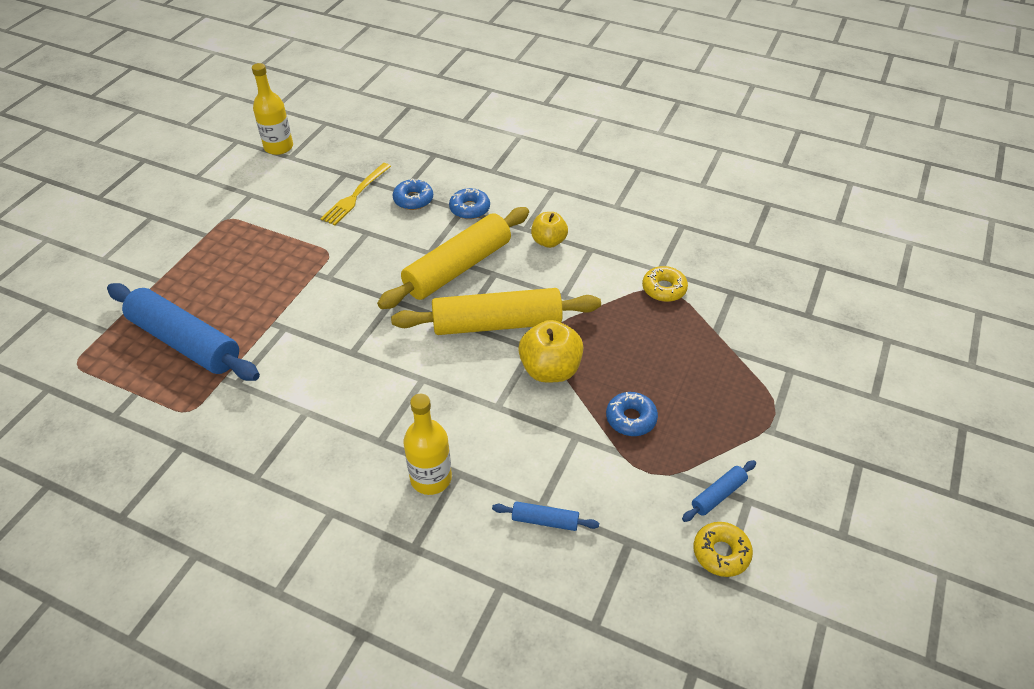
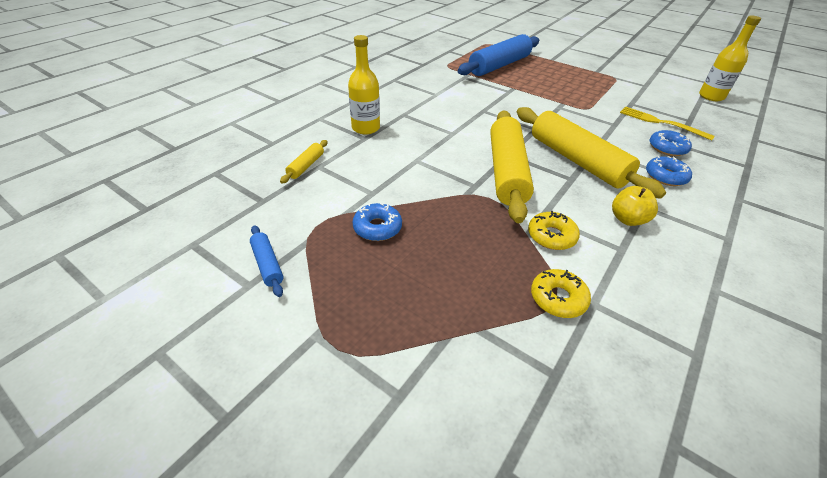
camera: 100 degrees right, 5 degrees down
(545, 520) = (306, 166): blue rolling pin -> yellow rolling pin
(550, 370) = (448, 191): yellow apple -> none
(721, 553) = (214, 249): yellow donut -> yellow donut (551, 236)

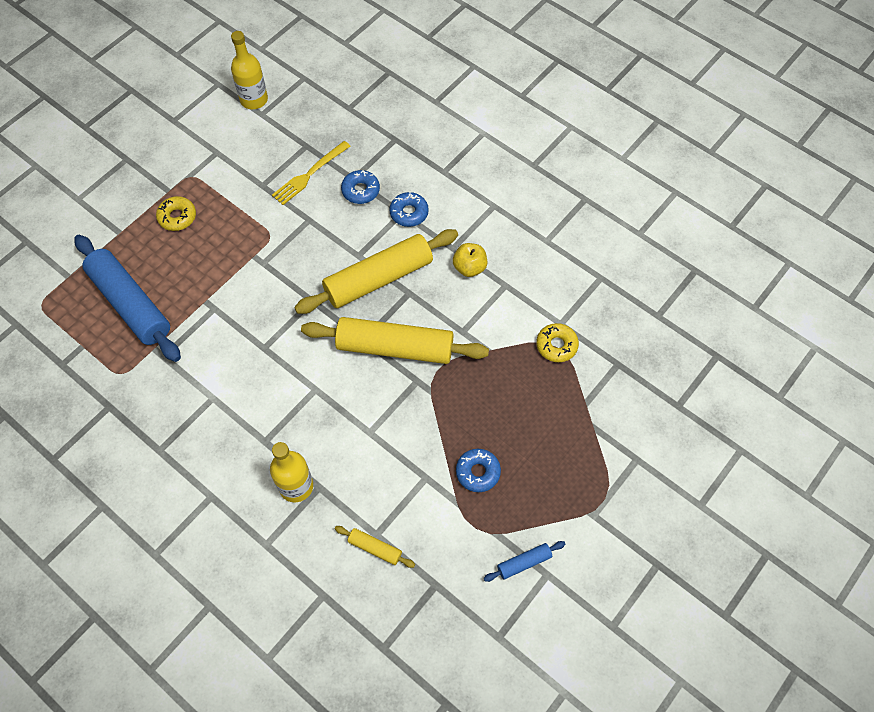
camera: 85 degrees left, 20 degrees up
(551, 236) = (490, 332): yellow donut -> yellow donut (177, 217)

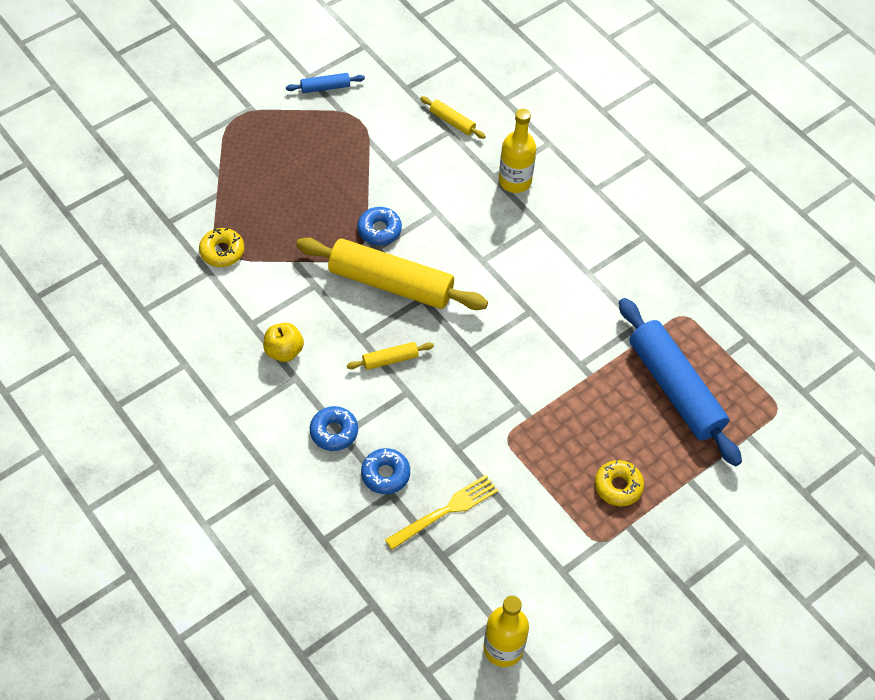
camera: 170 degrees left, 5 degrees down
(378, 278) = (390, 359): yellow rolling pin -> yellow rolling pin, size x0.43
(478, 472) = (342, 159): blue donut -> blue donut (379, 230)

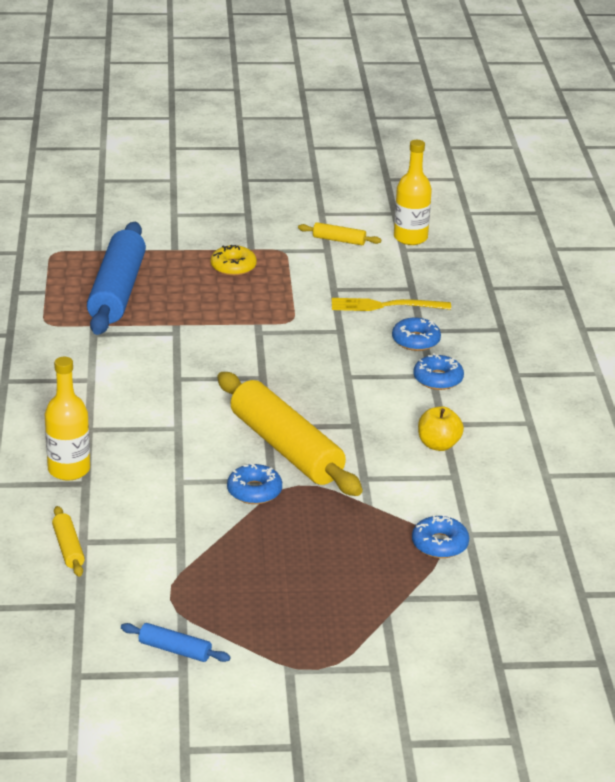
camera: 145 degrees left, 25 degrees down
(222, 251) = (439, 544): yellow donut -> blue donut
(390, 359) = (342, 400): yellow rolling pin -> yellow rolling pin (339, 240)

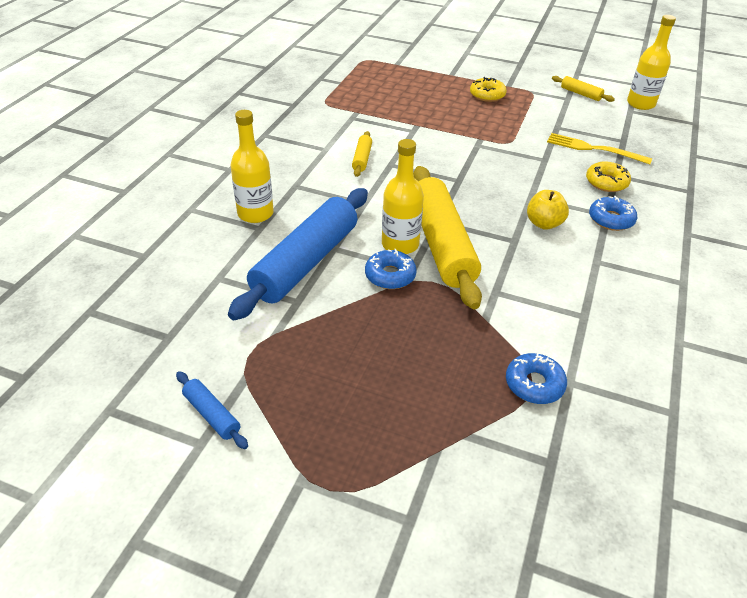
camera: 25 degrees right, 10 degrees up
(68, 548) = (202, 280): yellow rolling pin -> yellow rolling pin (362, 159)
(117, 291) = (390, 93): blue rolling pin -> blue rolling pin (305, 262)
(244, 459) = (400, 244): none -> yellow bottle
(415, 340) = (606, 182): blue donut -> yellow donut
(438, 445) = (582, 280): yellow apple -> yellow apple (544, 223)

